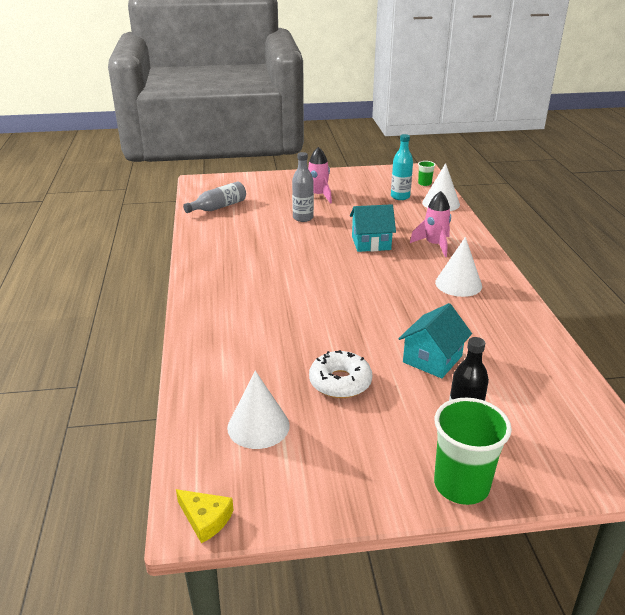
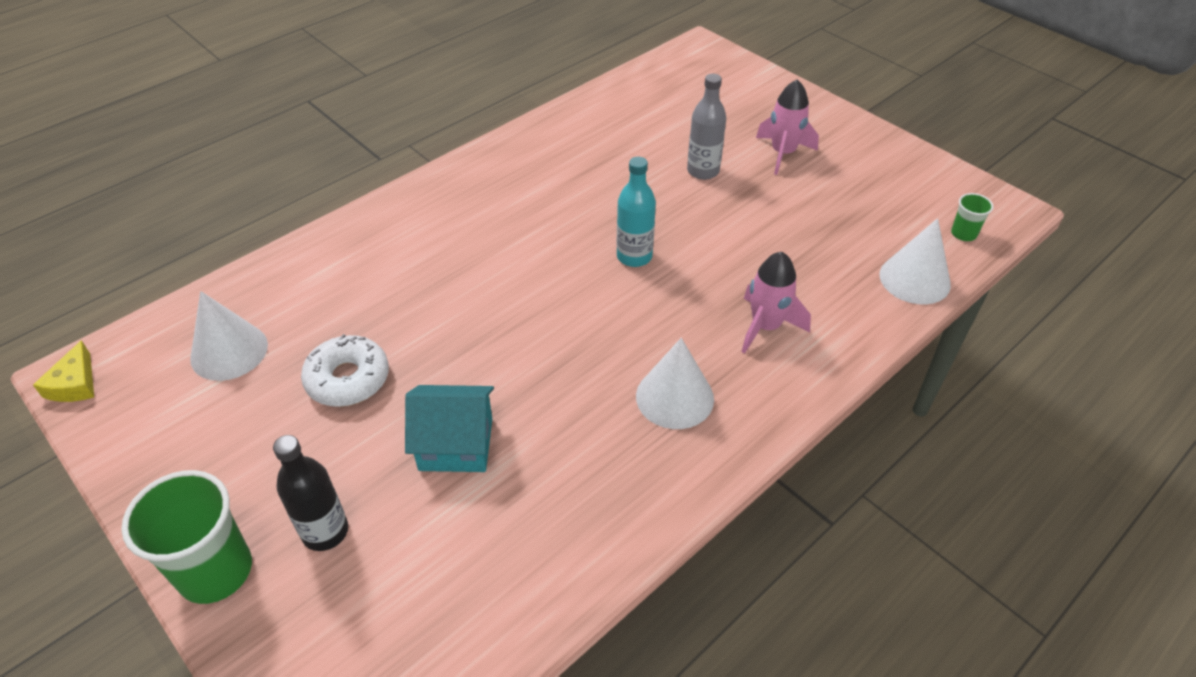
camera: 55 degrees right, 15 degrees up
(218, 207) = (651, 94): grey bottle -> none
(371, 243) = (702, 261): turquoise house -> none
(400, 197) = (881, 228): turquoise bottle -> turquoise bottle (634, 256)

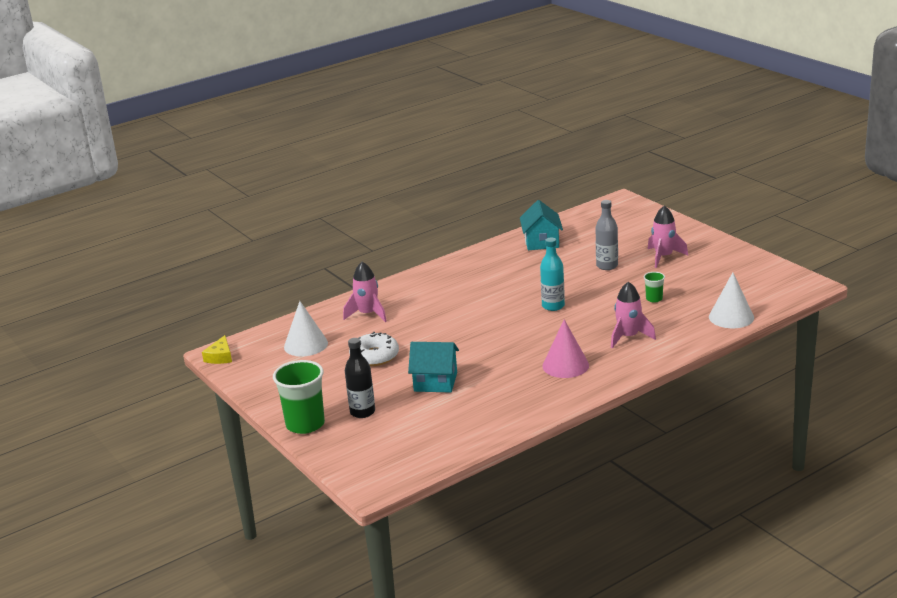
camera: 10 degrees right, 20 degrees down
(337, 277) = (367, 314): none -> pink rocket
(599, 123) = (541, 242): none -> turquoise house
(674, 397) = (565, 365): white cone -> pink cone
(963, 234) = (772, 296): green cup -> green cup (654, 299)

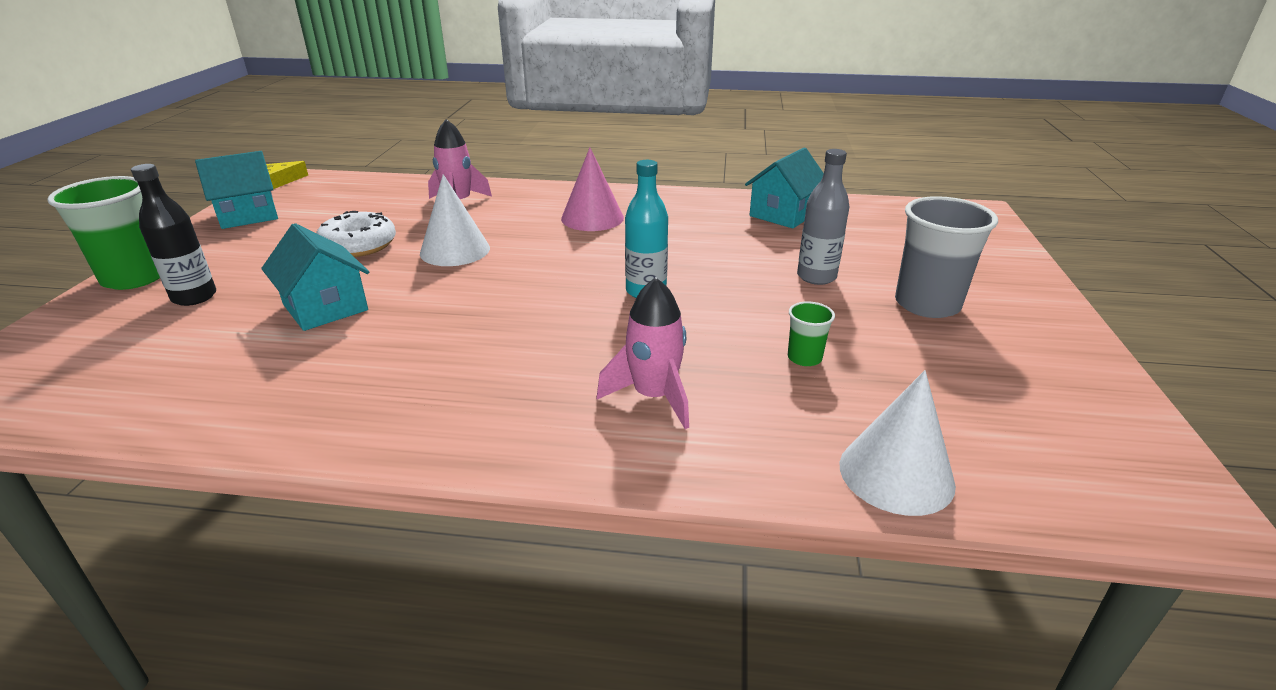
camera: 40 degrees right, 5 degrees up
(266, 377) = (248, 215): none -> turquoise house
(306, 345) = (348, 204): white cone -> white cone (455, 250)
(565, 365) = (485, 384): pink cone -> pink cone (592, 218)
(664, 257) = (927, 304): pink rocket -> grey cup

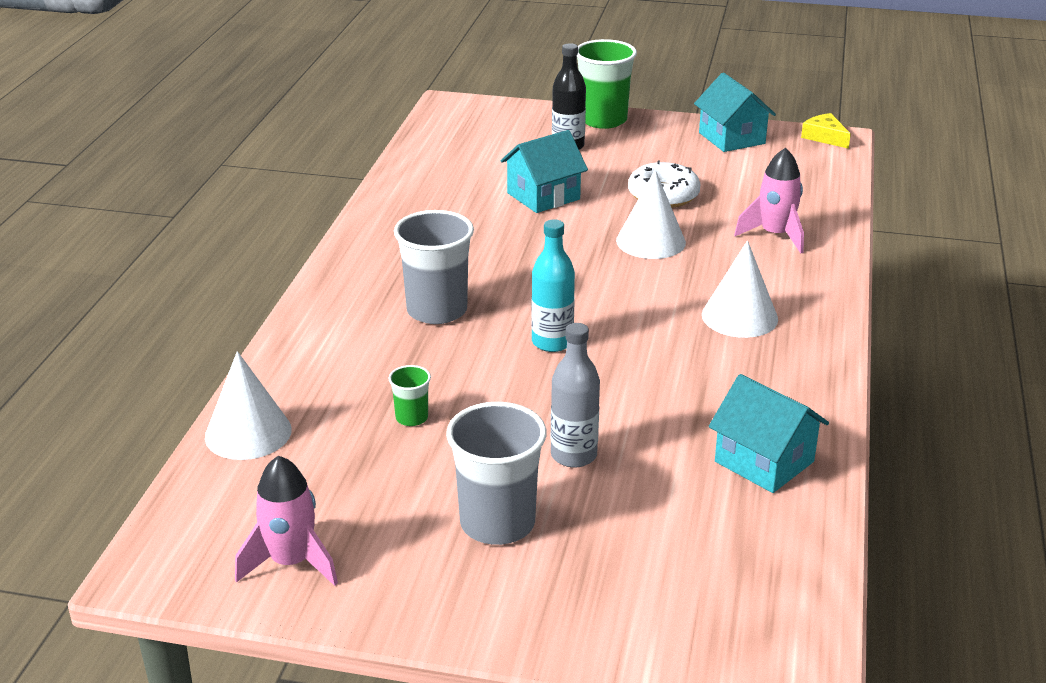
camera: 95 degrees right, 0 degrees up
(590, 360) = (437, 310): none -> grey cup
(592, 218) = (739, 316): pink cone -> white cone
(653, 397) = (377, 336): pink rocket -> pink rocket (291, 562)

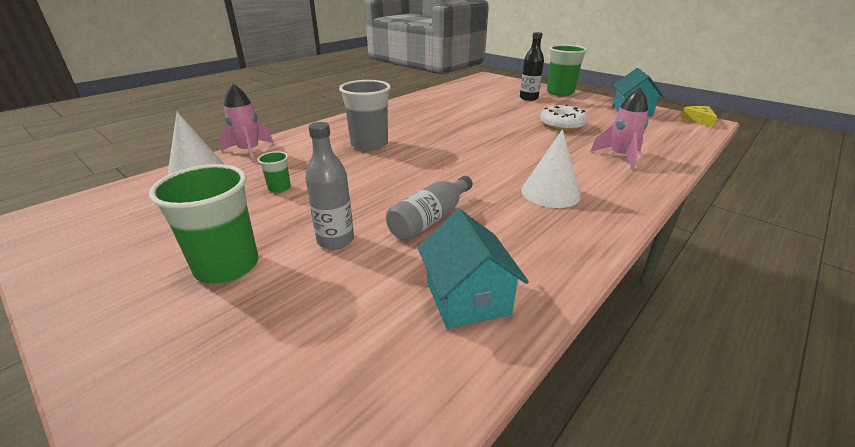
camera: 30 degrees right, 0 degrees up
(291, 562) = (92, 242): pink rocket -> pink rocket (249, 151)
(497, 523) = (227, 266): grey cup -> green cup
(543, 196) = (491, 113): turquoise house -> none
(552, 342) = (410, 174): turquoise bottle -> none
(645, 395) = (430, 219): none -> grey bottle
(650, 241) = (531, 142): white cone -> none

